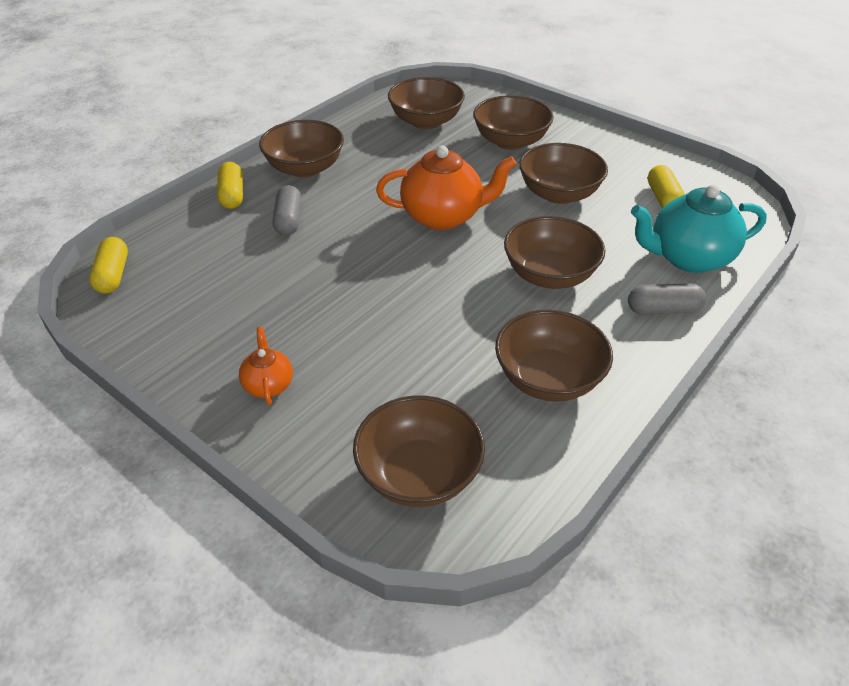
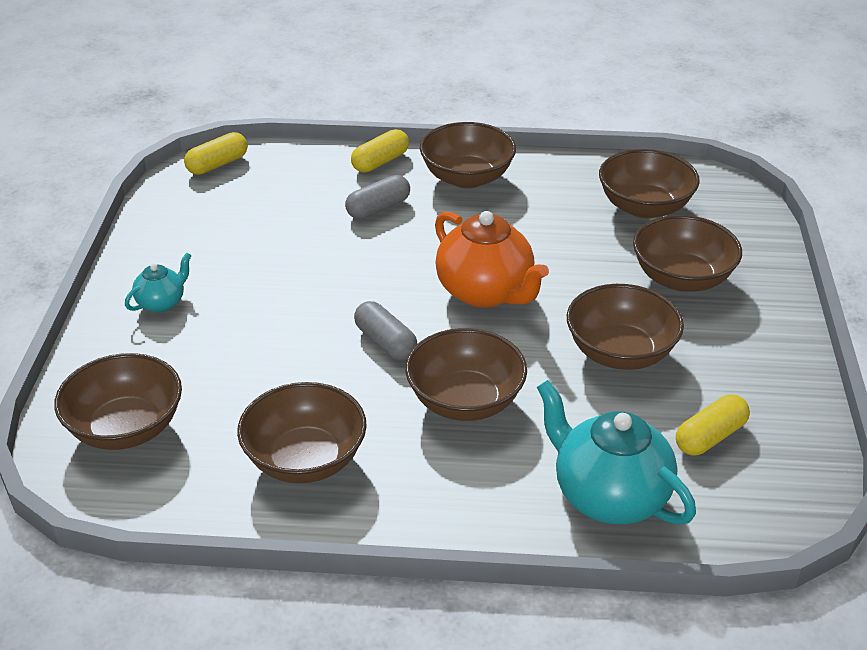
camera: 55 degrees right, 5 degrees down
(268, 385) = (162, 302): orange teapot -> turquoise teapot
(663, 309) = (490, 505): grey capsule -> grey capsule (385, 342)

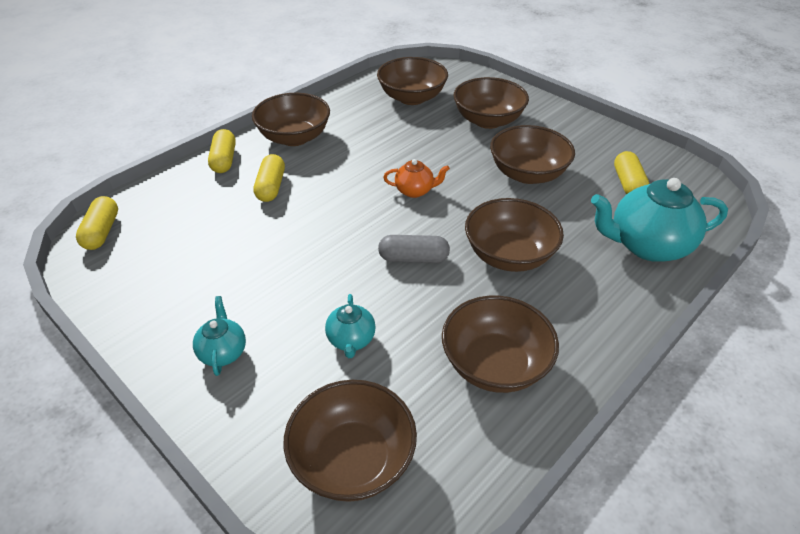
camera: 50 degrees left, 5 degrees up
(244, 360) = (351, 340): none -> turquoise teapot
(378, 208) = (271, 187): grey capsule -> yellow capsule
(486, 292) = (415, 191): orange teapot -> orange teapot, size x0.51

